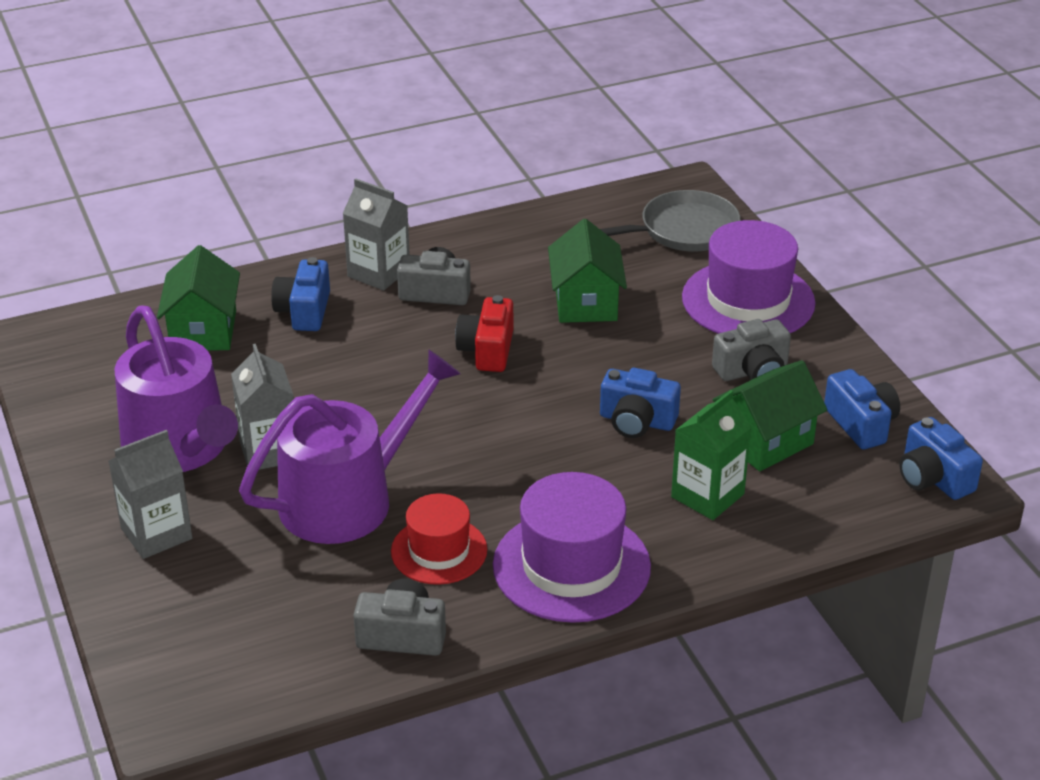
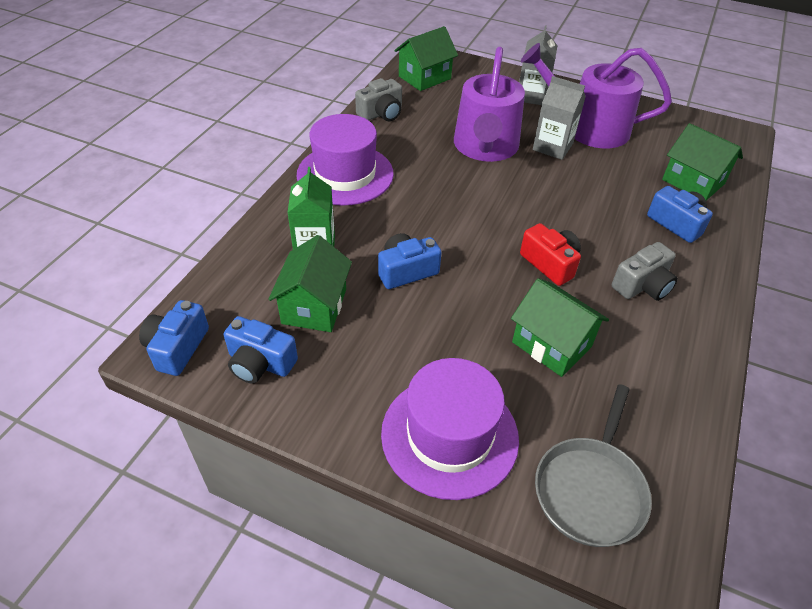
camera: 135 degrees right, 10 degrees up
(242, 665) = (424, 77): none -> green house
(378, 273) = (694, 277): grey carton -> none
(439, 551) = (413, 149): red hat -> none
(752, 371) = (376, 360): grey camera -> none
(933, 478) = (177, 347): blue camera -> blue camera turned 90 degrees counterclockwise

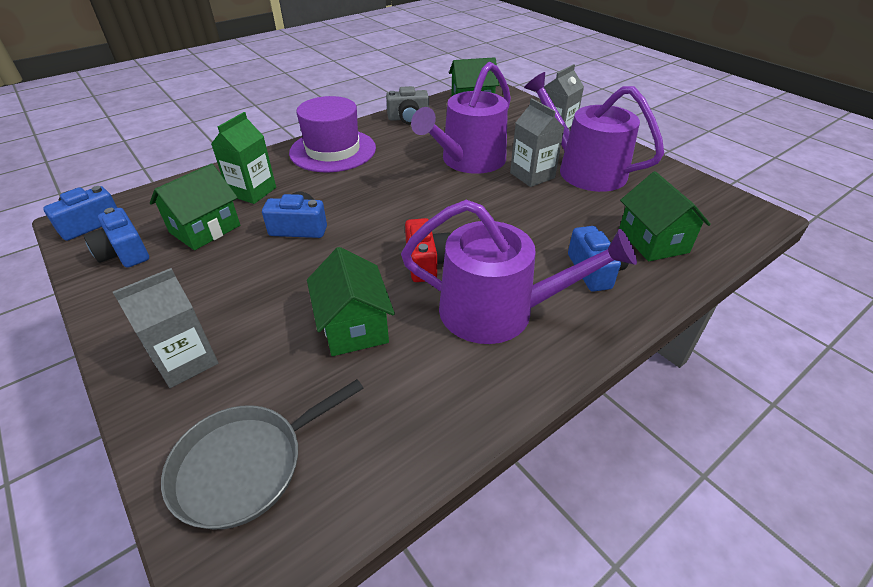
camera: 30 degrees right, 5 degrees down
(449, 435) = (186, 361): purple hat -> grey carton
(642, 285) = (498, 311): grey camera -> purple watering can

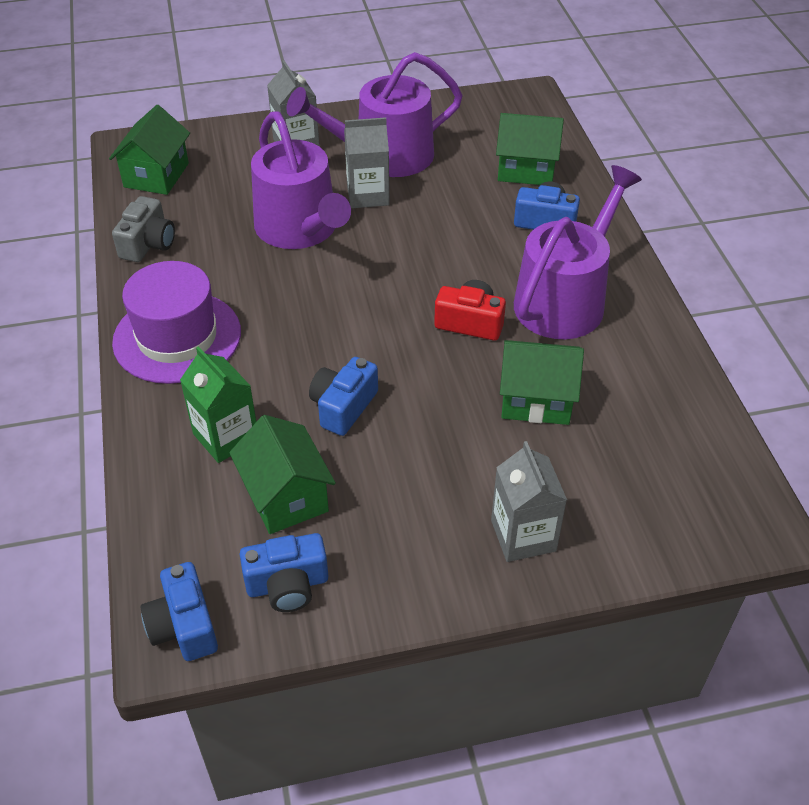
camera: 65 degrees left, 5 degrees up
(245, 465) = (668, 505): grey pan -> none

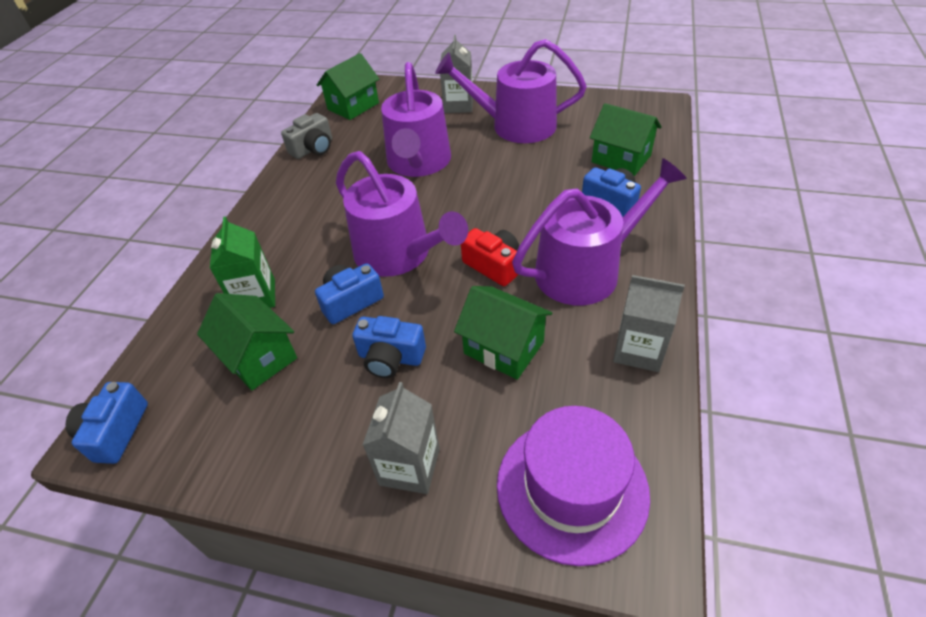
camera: 30 degrees right, 0 degrees up
(177, 337) = (281, 215): purple hat -> purple hat (572, 488)
(285, 496) = (258, 357): green house -> green house turned 45 degrees counterclockwise
(287, 585) = (205, 430): blue camera -> blue camera (390, 358)
(358, 340) = (398, 254): none -> purple watering can
(368, 195) = (483, 150): grey carton -> grey carton (638, 350)

